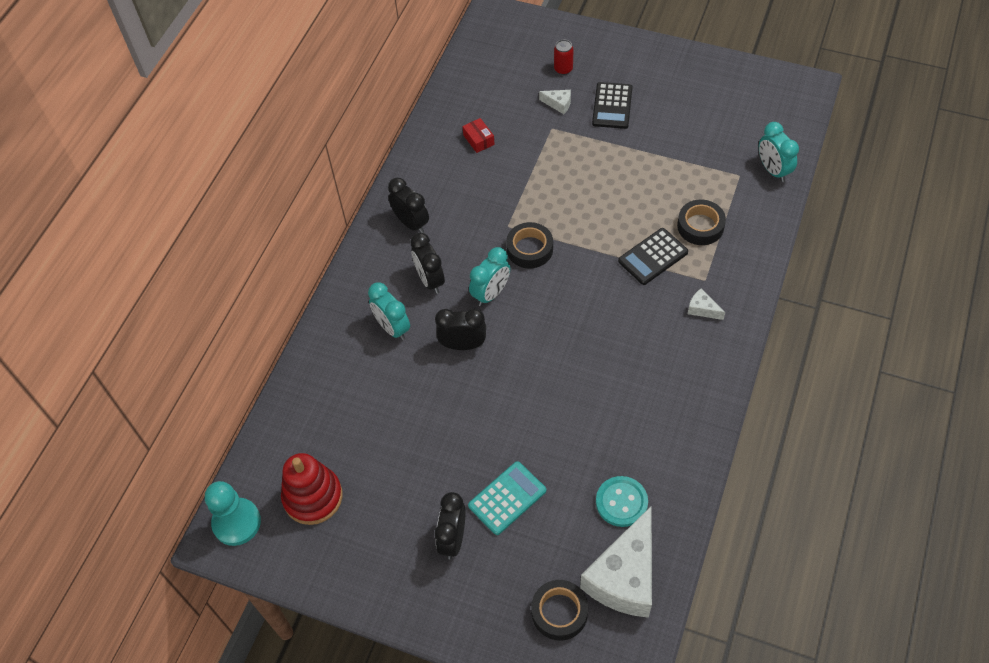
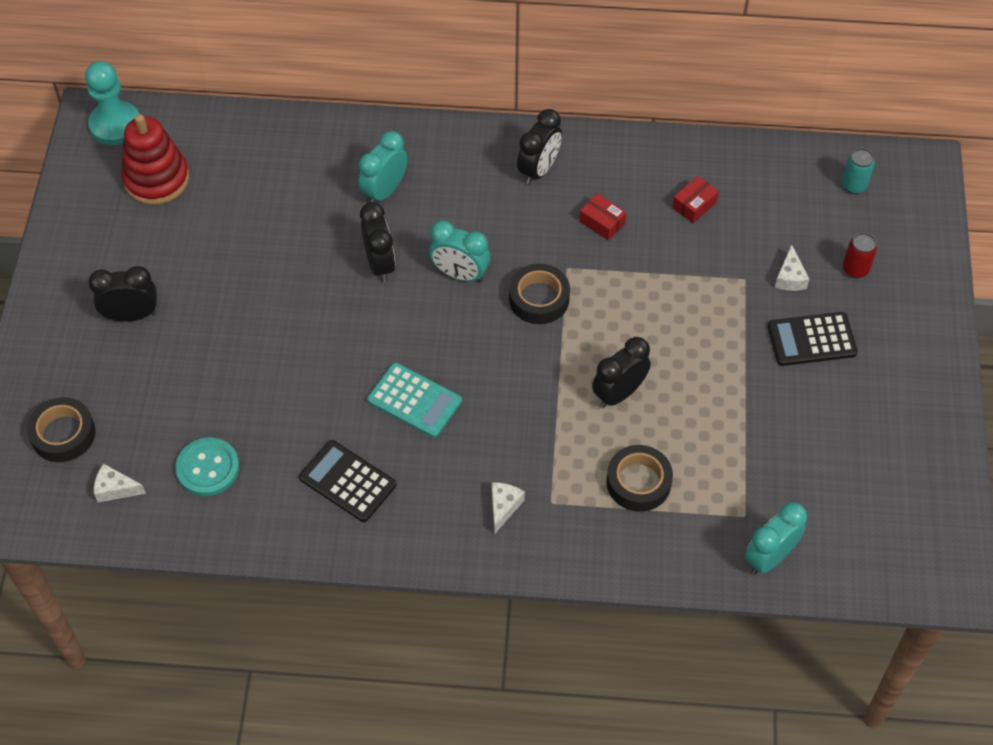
camera: 70 degrees right, 0 degrees up
(430, 280) = (461, 209): black clock -> black clock (619, 393)
(474, 196) = (602, 222): none -> red box
(494, 51) = (854, 185): none -> turquoise can
(507, 498) = (190, 354): turquoise calculator -> turquoise calculator (414, 400)
(624, 576) = (115, 489): white cheese -> white cheese, size x0.41
(653, 257) = (570, 436): black calculator -> black calculator (347, 481)

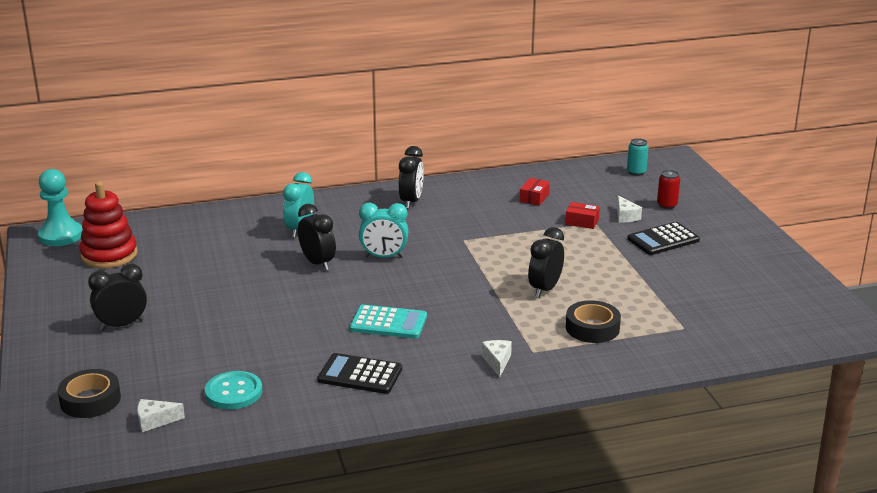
camera: 20 degrees left, 30 degrees down
(539, 298) = (452, 257): black tape -> none
(602, 222) = (474, 216): red box -> red box (582, 222)
(769, 557) = (718, 344): turquoise clock -> none

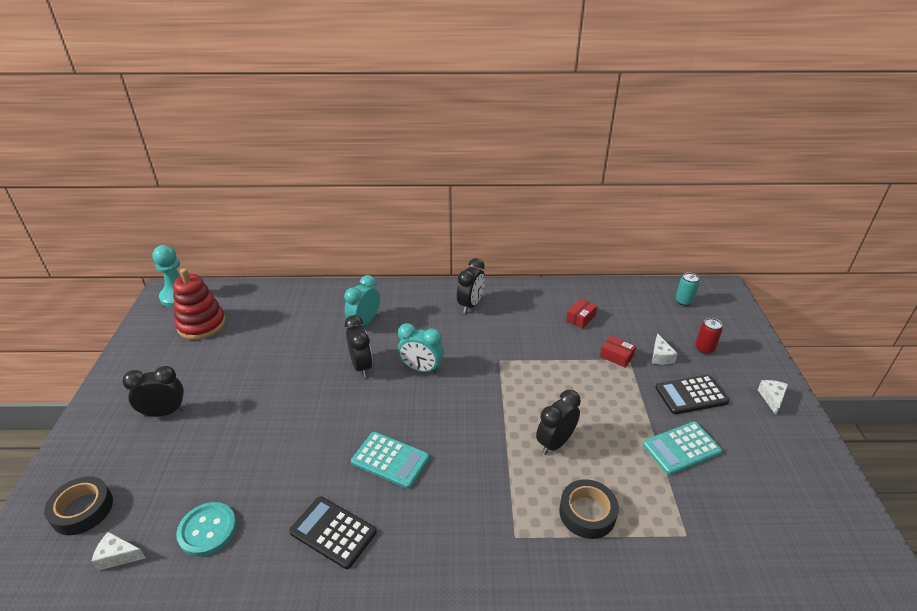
camera: 15 degrees right, 10 degrees up
(497, 362) = (473, 544): white cheese -> white cheese (772, 398)
(664, 276) = (681, 448): none -> turquoise calculator

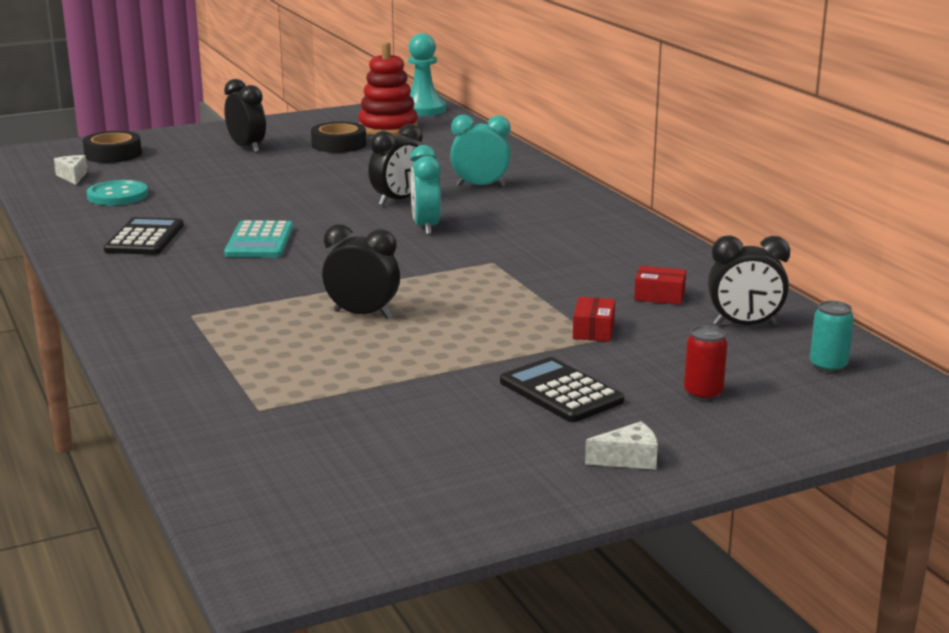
camera: 65 degrees right, 15 degrees down
(470, 305) = (594, 228): black clock -> black clock (744, 325)
(587, 513) = (254, 347): black tape -> black tape (339, 144)
(660, 356) = (634, 361): white cheese -> none
(681, 448) = (427, 394): turquoise calculator -> none

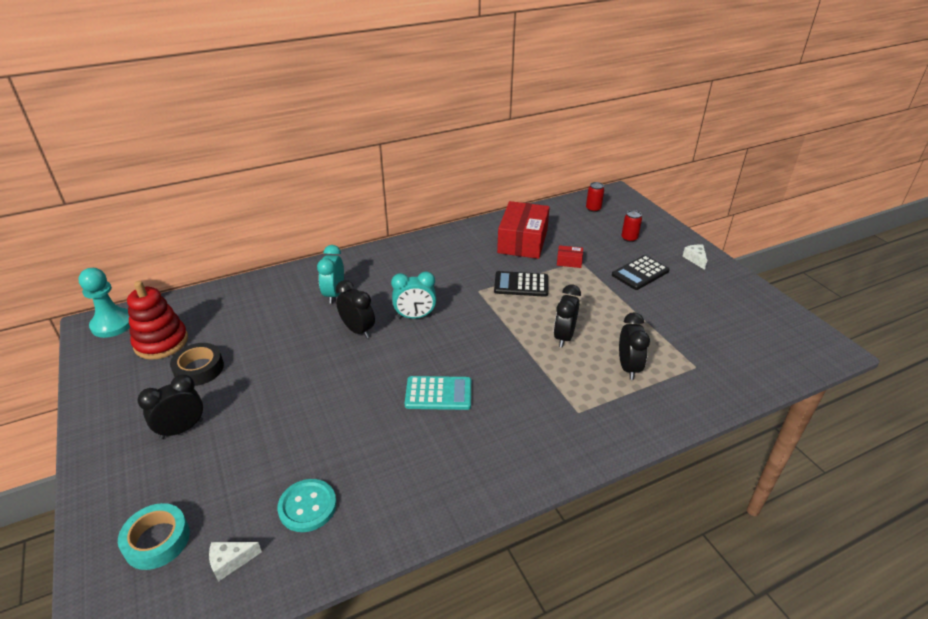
camera: 90 degrees left, 15 degrees up
(113, 154) = (157, 540): black tape -> turquoise tape
(144, 238) = (428, 464): black calculator -> black calculator (521, 285)
(659, 296) = (522, 241): red box -> red box, size x2.37
(744, 325) = (555, 223): black clock -> black clock (628, 367)
(828, 366) = (593, 209): turquoise can -> red can

